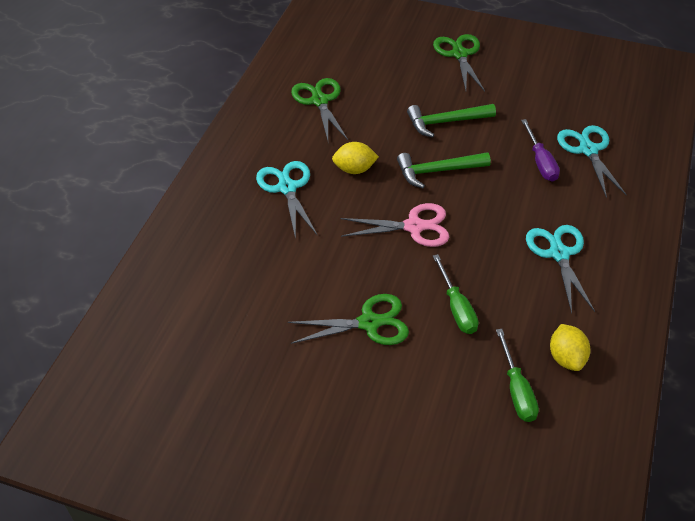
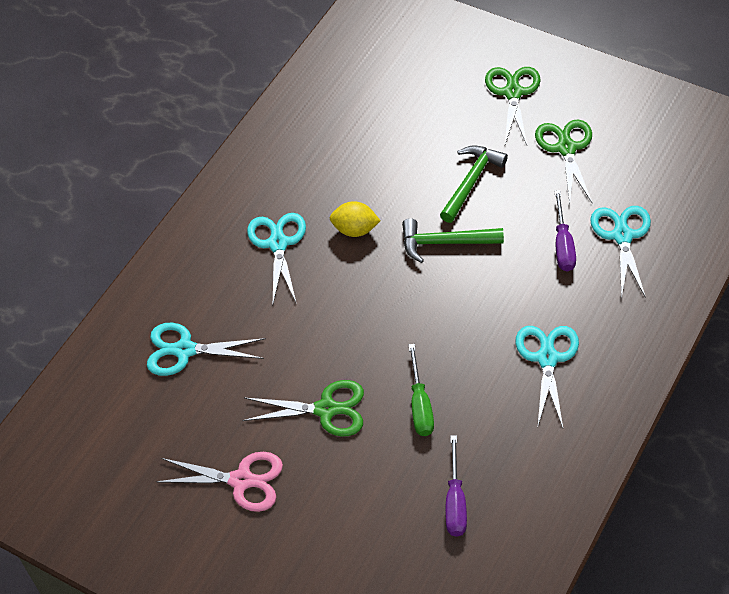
camera: 15 degrees right, 5 degrees up
(219, 287) = (185, 350): none -> turquoise scissors
(319, 101) = (338, 138): green scissors -> green scissors (566, 148)
(414, 226) = (401, 306): pink scissors -> pink scissors (241, 480)
(445, 122) = (471, 182): green hammer -> green hammer turned 120 degrees clockwise
(516, 390) = (455, 501): green screwdriver -> purple screwdriver
(566, 358) = (517, 475): yellow lemon -> none

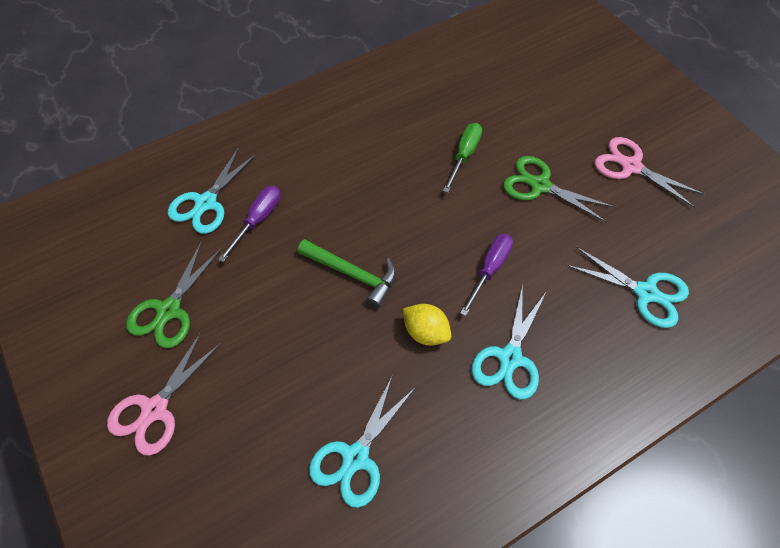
camera: 155 degrees left, 5 degrees up
(455, 501) = (479, 88): purple screwdriver -> purple screwdriver (489, 270)
(471, 182) = (282, 324): green hammer -> none
(513, 93) = (155, 409): green scissors -> pink scissors
(547, 358) = (347, 143): turquoise scissors -> turquoise scissors (355, 457)

